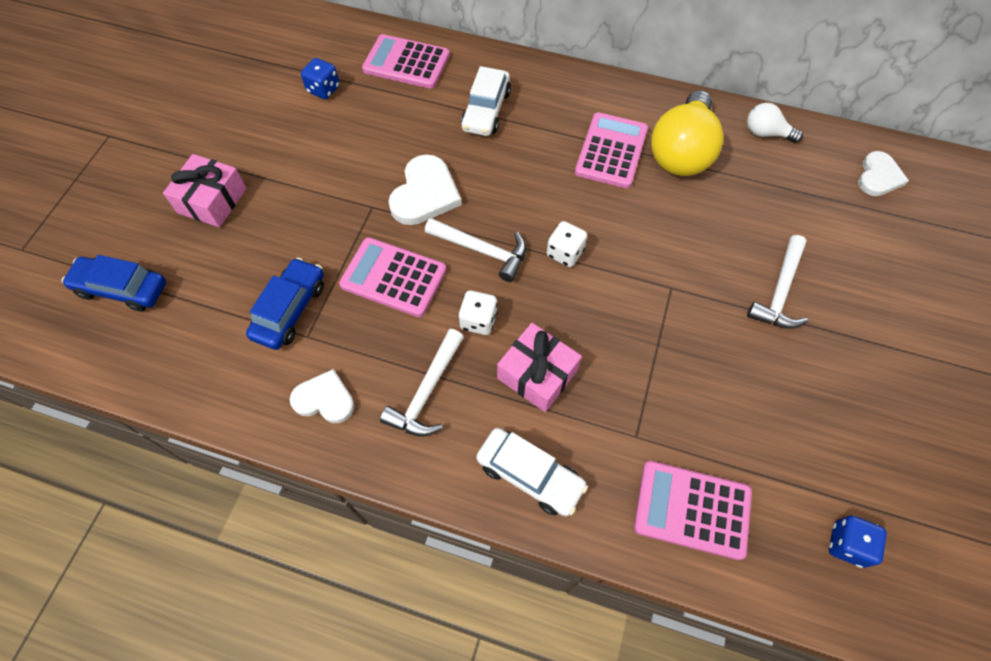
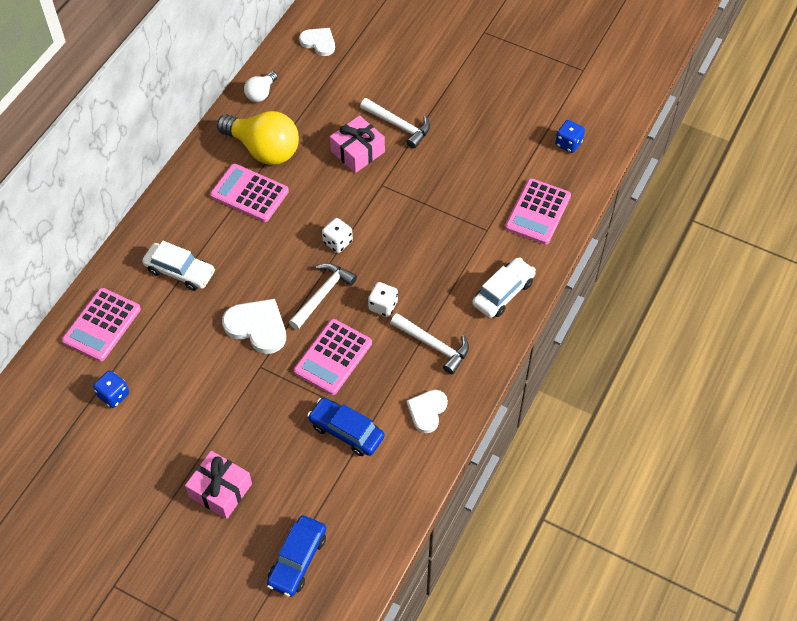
camera: 80 degrees left, 5 degrees down
(537, 374) = (433, 277): pink gift -> pink gift (357, 151)

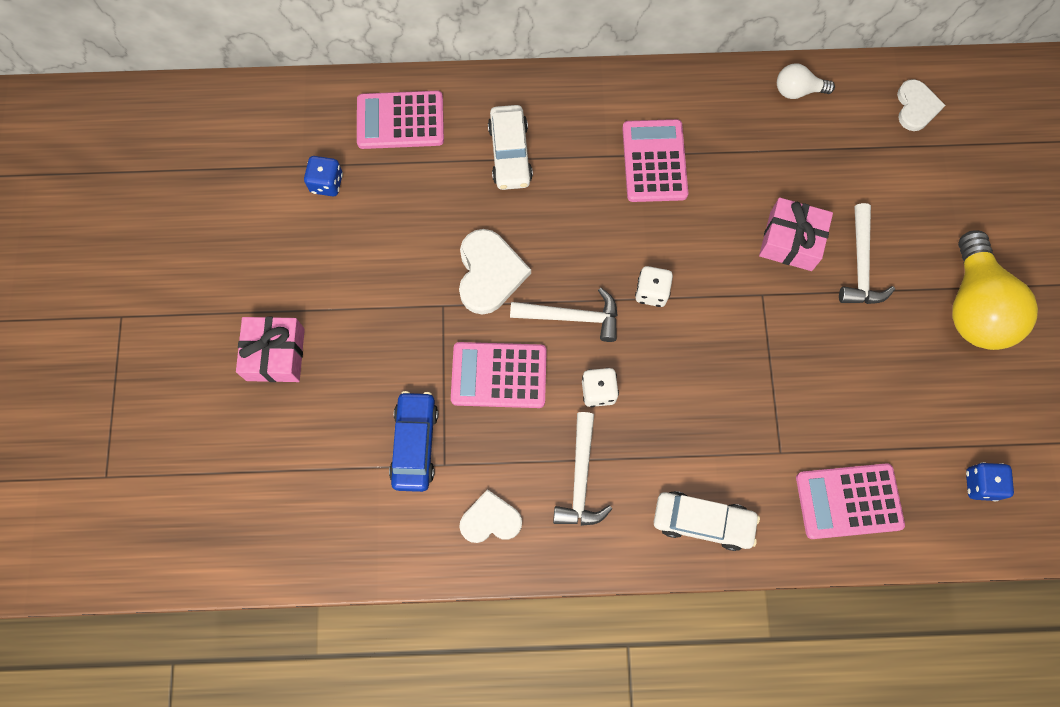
camera: 60 degrees right, 15 degrees up
(264, 149) = (723, 140): yellow light bulb -> yellow light bulb (973, 307)
(297, 560) = (236, 481): blue car -> none

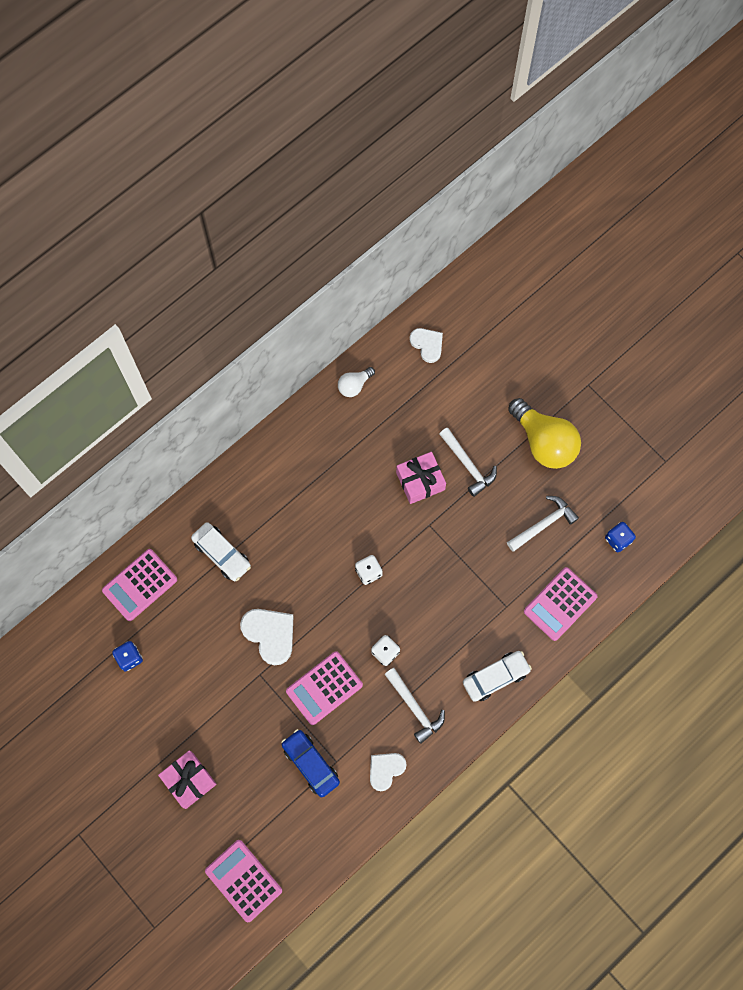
camera: 40 degrees left, 0 degrees up
(572, 317) = (337, 622): white hammer -> white hammer (544, 524)
(654, 161) = (308, 493): pink calculator -> pink calculator (243, 880)

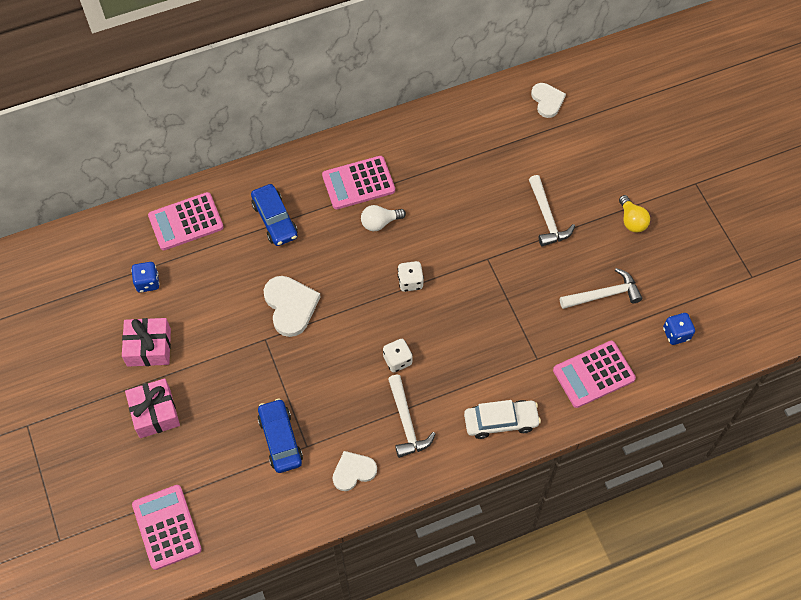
camera: 20 degrees right, 10 degrees down
(222, 554) = (275, 220): white car -> blue car
(324, 688) = (323, 373): pink calculator -> pink calculator (358, 183)
(354, 385) = (462, 114): white light bulb -> white light bulb (380, 222)
(420, 481) = (494, 217): pink gift -> pink gift (149, 347)
(544, 442) = (631, 220): yellow light bulb -> yellow light bulb, size x0.50

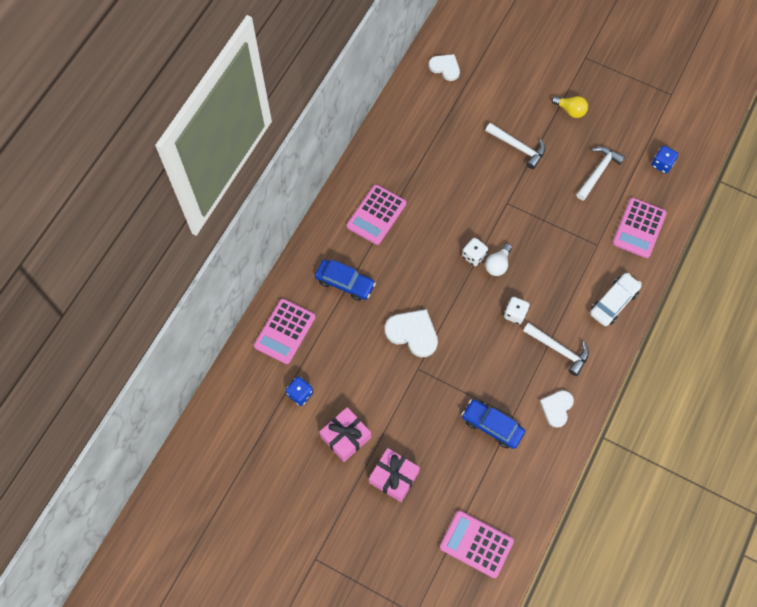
camera: 40 degrees left, 5 degrees up
(380, 222) = (416, 231): white light bulb -> white light bulb (497, 264)

